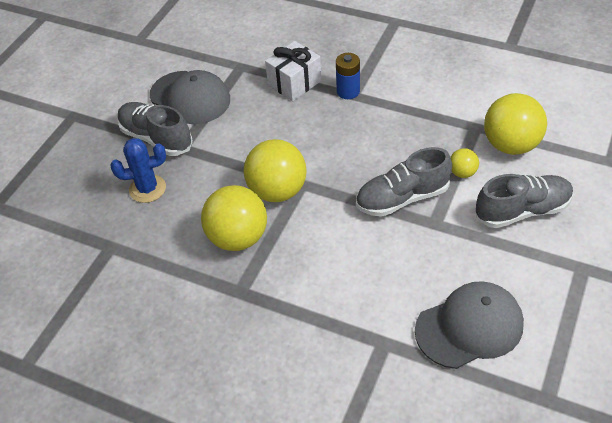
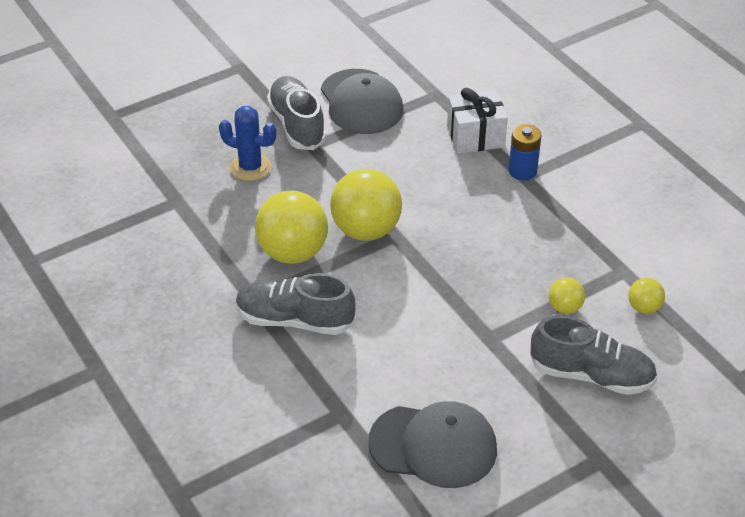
camera: 30 degrees right, 5 degrees down
(402, 198) = (480, 299): grey shoe -> grey shoe (295, 320)
(510, 145) = (644, 307): yellow ball -> yellow ball, size x0.48

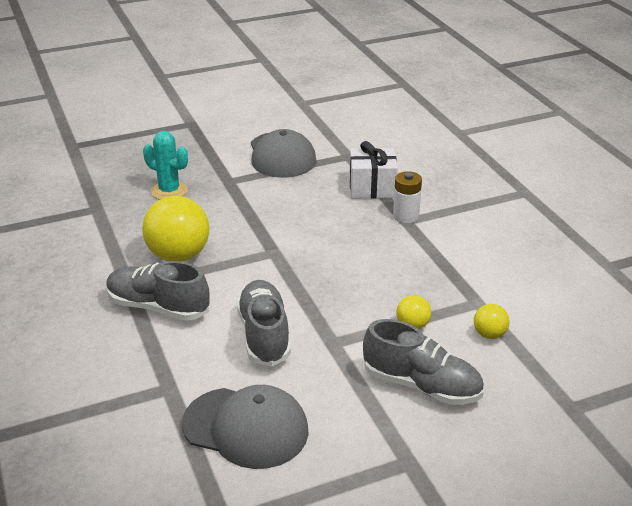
camera: 10 degrees right, 10 degrees down
(250, 167) = (169, 191): blue cactus -> turquoise cactus
(297, 125) = (221, 166): grey shoe -> grey shoe (264, 335)
(366, 230) = (250, 245): yellow ball -> none
(522, 171) = (406, 216): blue battery -> white battery

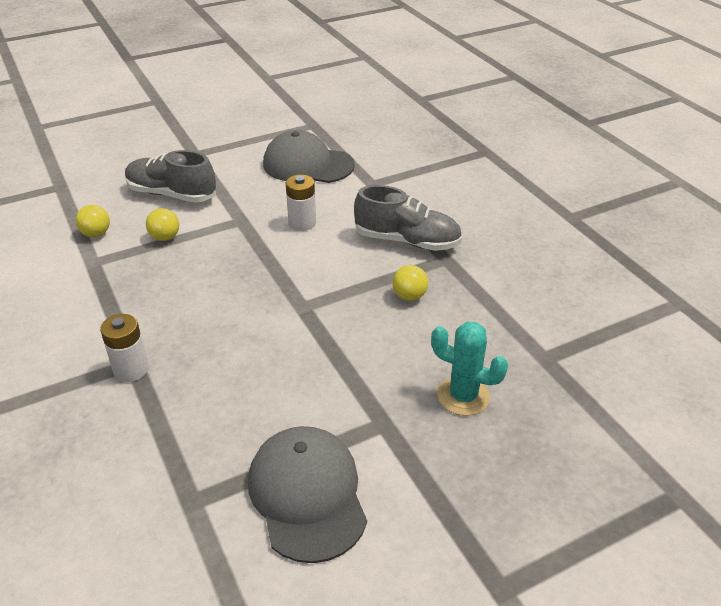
camera: 175 degrees right, 5 degrees up
(178, 255) = (409, 296): yellow ball -> yellow ball, size x0.48
(264, 335) = (302, 223): grey shoe -> white battery
(372, 188) = (165, 422): white gift -> none

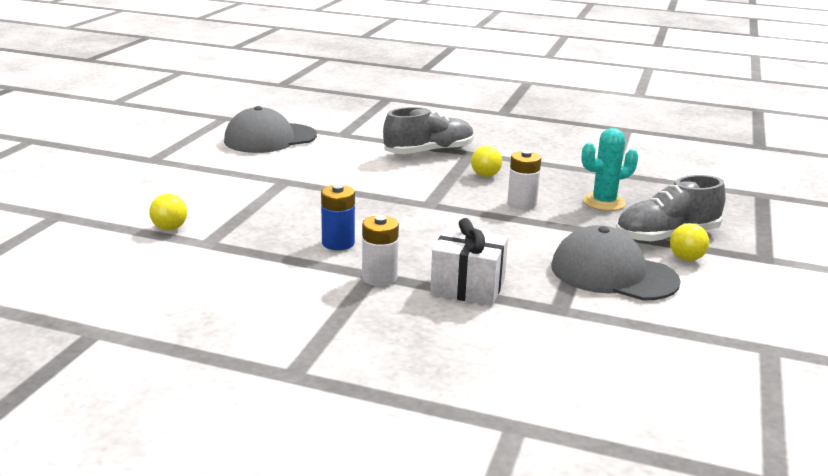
camera: 45 degrees left, 15 degrees down
(165, 237) = (241, 209): yellow ball -> yellow ball (686, 258)
(166, 313) = (338, 243): none -> blue battery
(170, 424) = (467, 287): none -> white gift
(171, 194) = (188, 186): grey shoe -> grey shoe (666, 236)
(302, 223) = (336, 167): white battery -> white battery (521, 204)

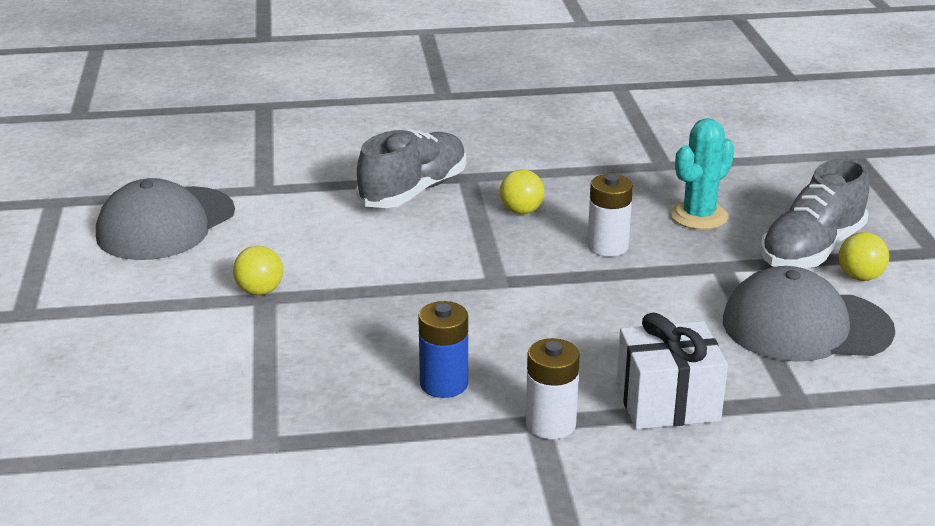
camera: 25 degrees left, 5 degrees up
(170, 228) = (184, 434): yellow ball -> yellow ball (260, 291)

